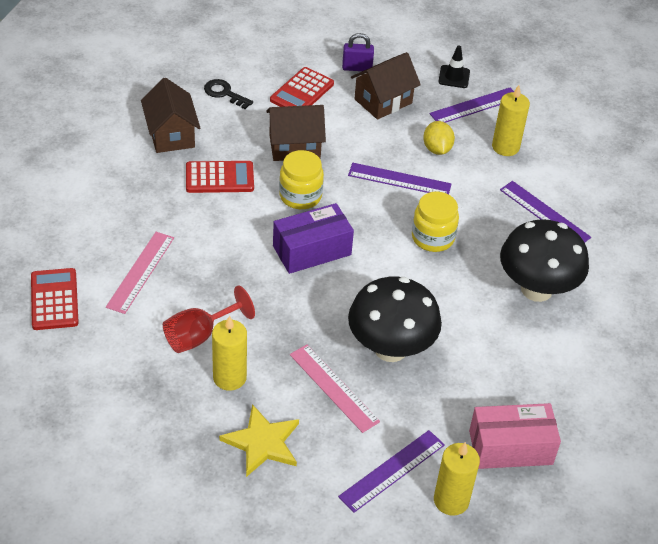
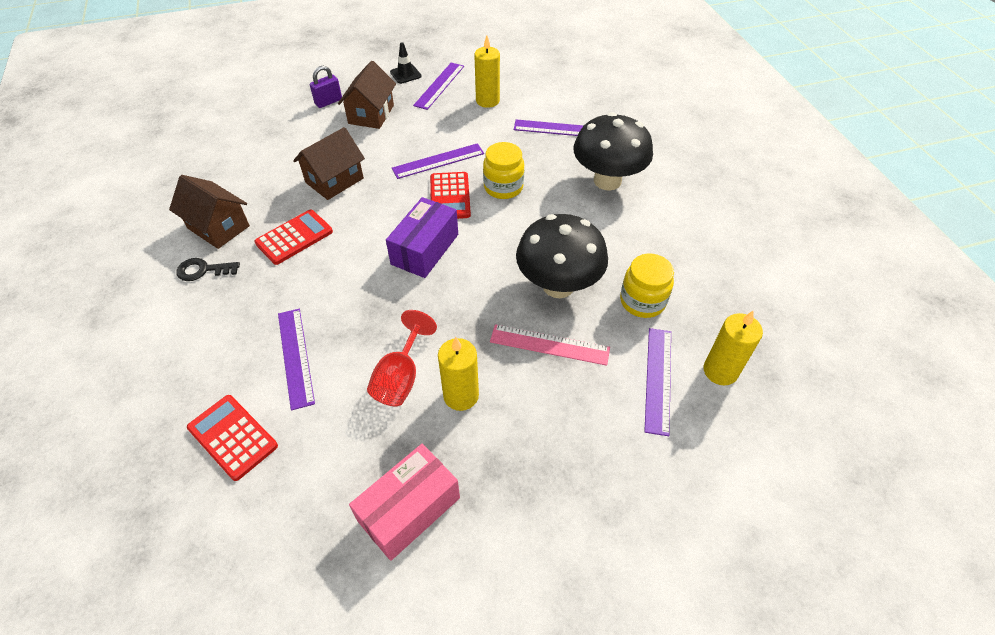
camera: 35 degrees left, 5 degrees up
(140, 272) = (295, 357): pink ruler -> purple ruler
(224, 93) = (237, 171): black key -> black key (203, 270)
(262, 443) = (542, 432): yellow star -> none
(300, 196) = (375, 214): yellow jar -> yellow jar (642, 301)
(302, 92) = (302, 139): red calculator -> red calculator (450, 196)
(437, 149) = (443, 126): yellow lemon -> none
(510, 447) = (712, 301): pink box -> pink box (409, 509)

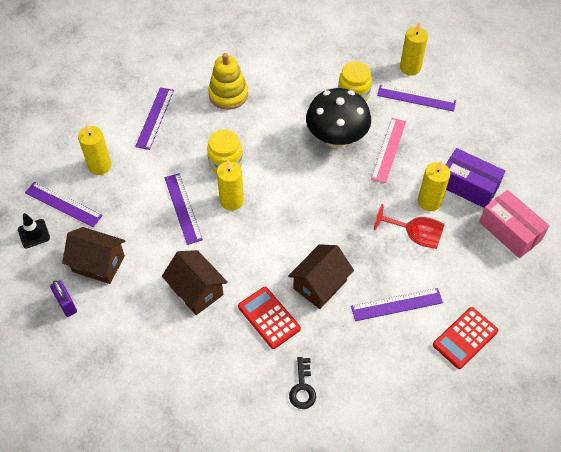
camera: 85 degrees left, 5 degrees up
(218, 227) = (248, 384): brown house -> brown house (320, 284)
(425, 249) = (292, 220): purple box -> purple box (468, 186)
(450, 196) = (231, 201): red calculator -> yellow candle
(607, 181) = (228, 95): black mushroom -> yellow stacking toy

